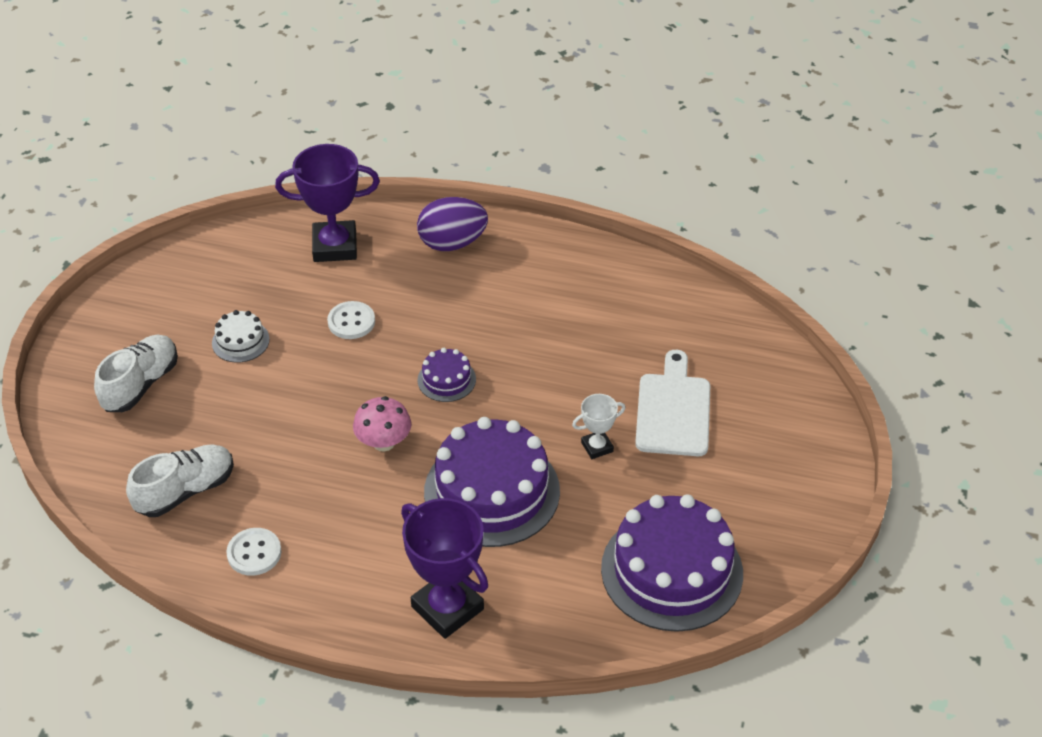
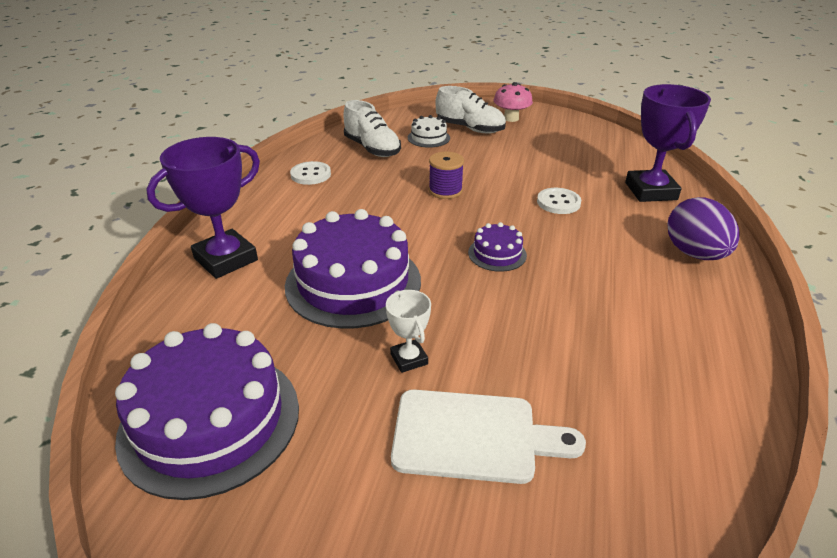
camera: 90 degrees right, 10 degrees down
(240, 341) = (521, 158): white cake -> white cake (428, 138)
(314, 416) = (445, 191): none -> purple spool
(383, 442) = (416, 223): pink mushroom -> pink mushroom (511, 118)

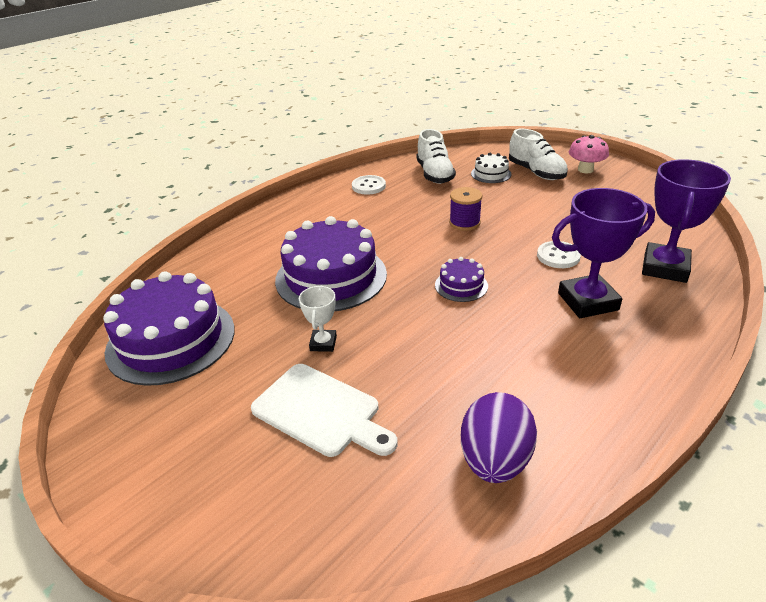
camera: 30 degrees right, 0 degrees up
(226, 259) = (260, 236): purple trophy -> purple trophy (588, 301)
(694, 254) = (651, 336): purple egg -> purple egg (495, 460)

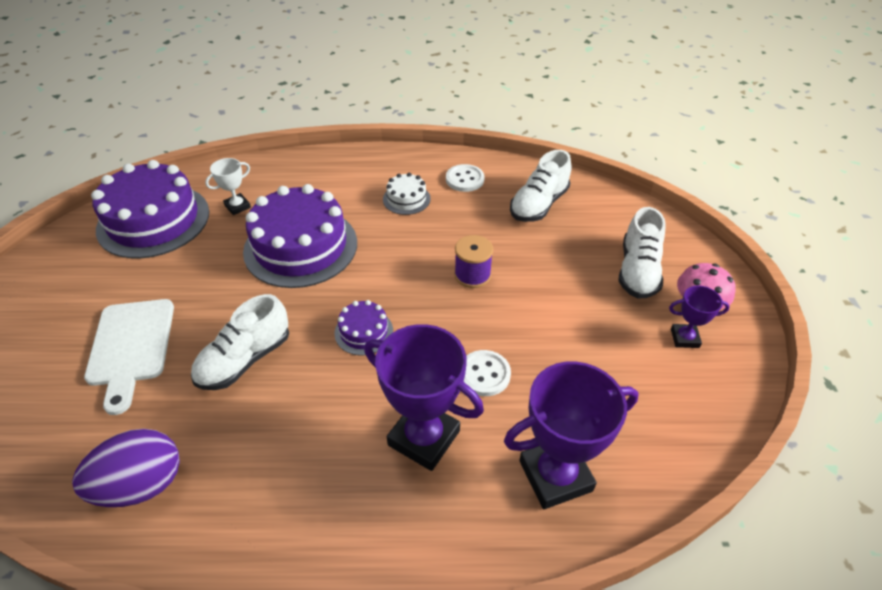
camera: 45 degrees right, 10 degrees up
(323, 343) = (210, 298): white trophy -> white trophy (237, 206)
(420, 351) = (245, 360): none -> white shoe
(491, 174) = (590, 240): white cake -> white cake (406, 199)
(604, 184) = (684, 338): none -> purple trophy

